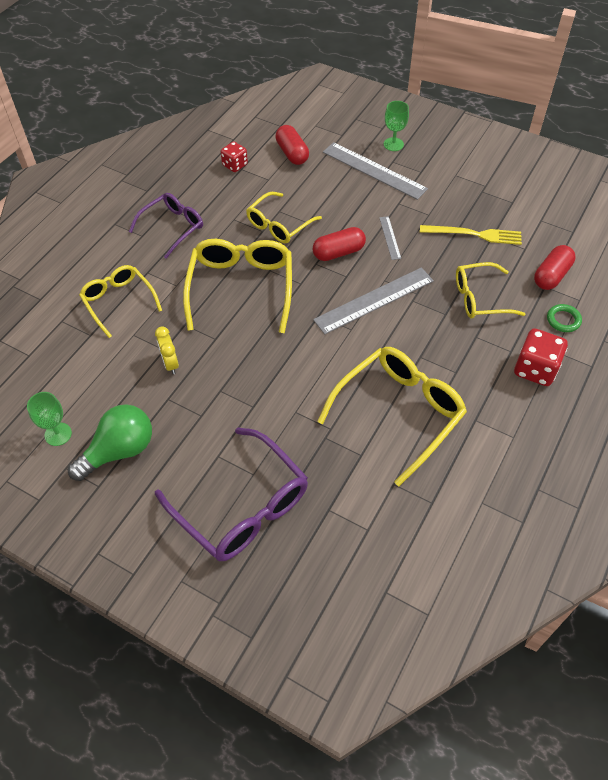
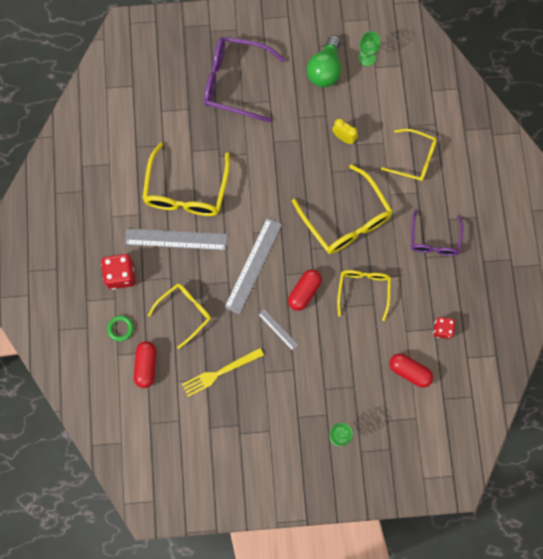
camera: 145 degrees right, 20 degrees up
(374, 170) = (334, 394): grey ruler -> grey ruler (176, 239)

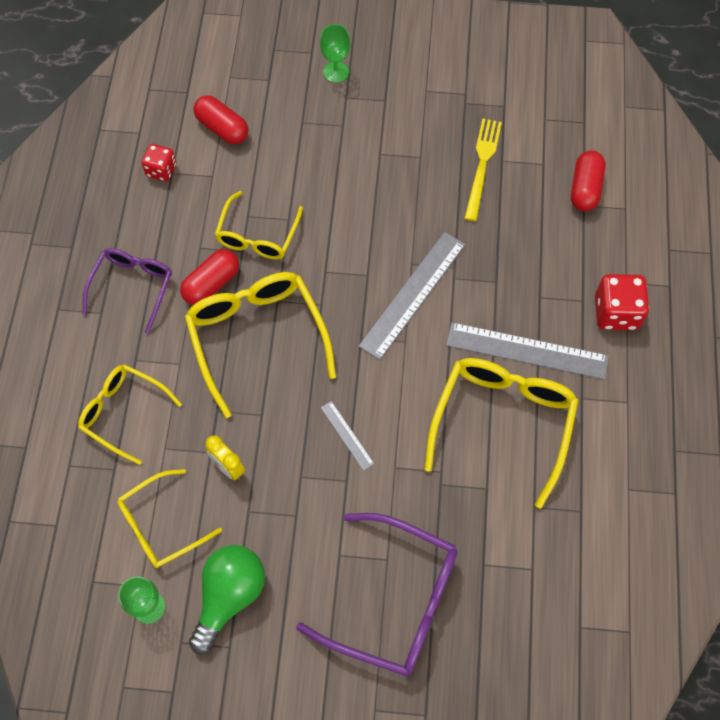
camera: 170 degrees left, 10 degrees down
(120, 328) = (619, 240): green ring -> none
(185, 312) = (523, 247): yellow glasses -> yellow glasses (161, 525)
(220, 372) = (482, 165): yellow fork -> yellow fork turned 60 degrees counterclockwise
(278, 329) = (392, 205): grey ruler -> grey ruler (347, 435)
(304, 292) = (344, 247): red capsule -> red capsule (211, 284)

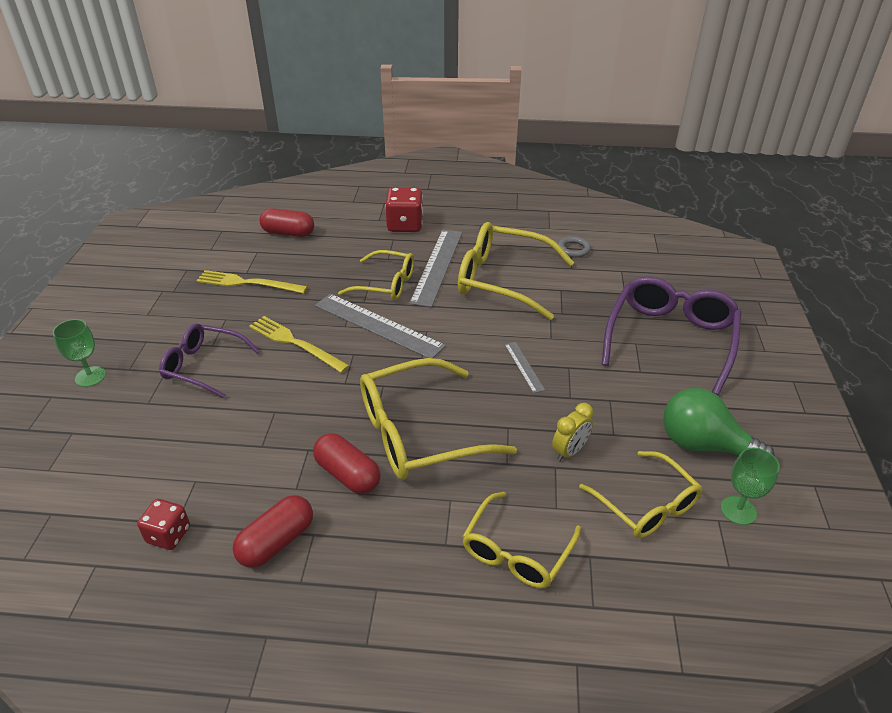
camera: 90 degrees left, 25 degrees down
(132, 287) = (342, 555): purple glasses -> purple glasses (204, 366)
(222, 128) = (126, 473): red capsule -> red capsule (276, 542)
(257, 236) = (290, 436): yellow glasses -> yellow glasses (386, 284)
(347, 435) = (524, 367): grey ruler -> grey ruler turned 75 degrees counterclockwise
(383, 223) = (295, 343): none -> yellow fork
(577, 514) = (573, 249): none -> grey ring

